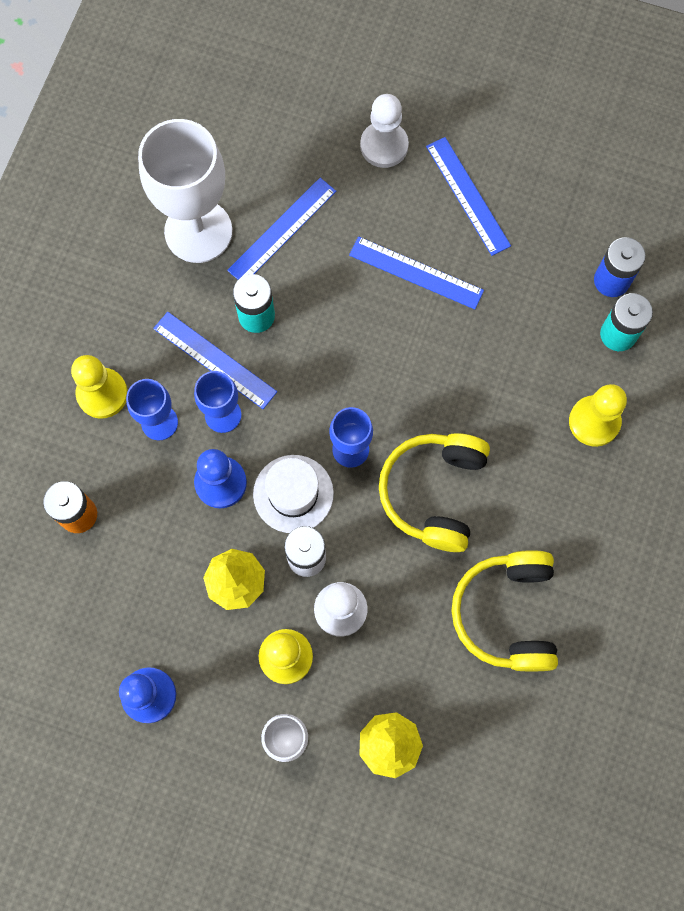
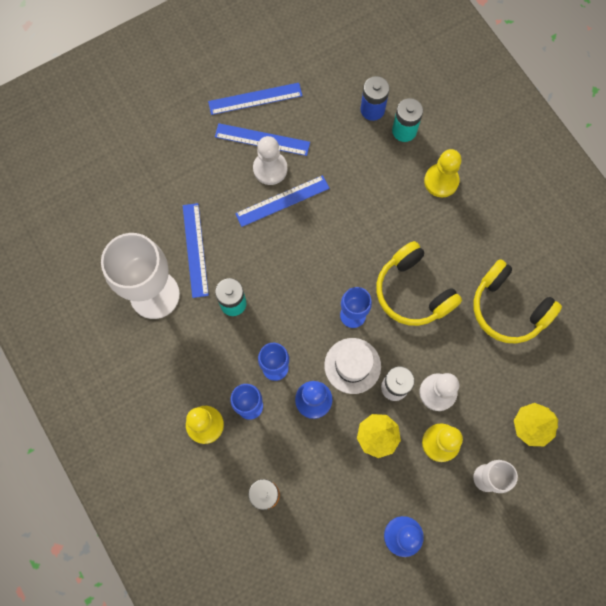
camera: 50 degrees left, 0 degrees up
(214, 360) = (239, 346): blue ruler -> blue ruler (255, 99)
(384, 146) = (194, 157): white pawn -> white pawn (270, 169)

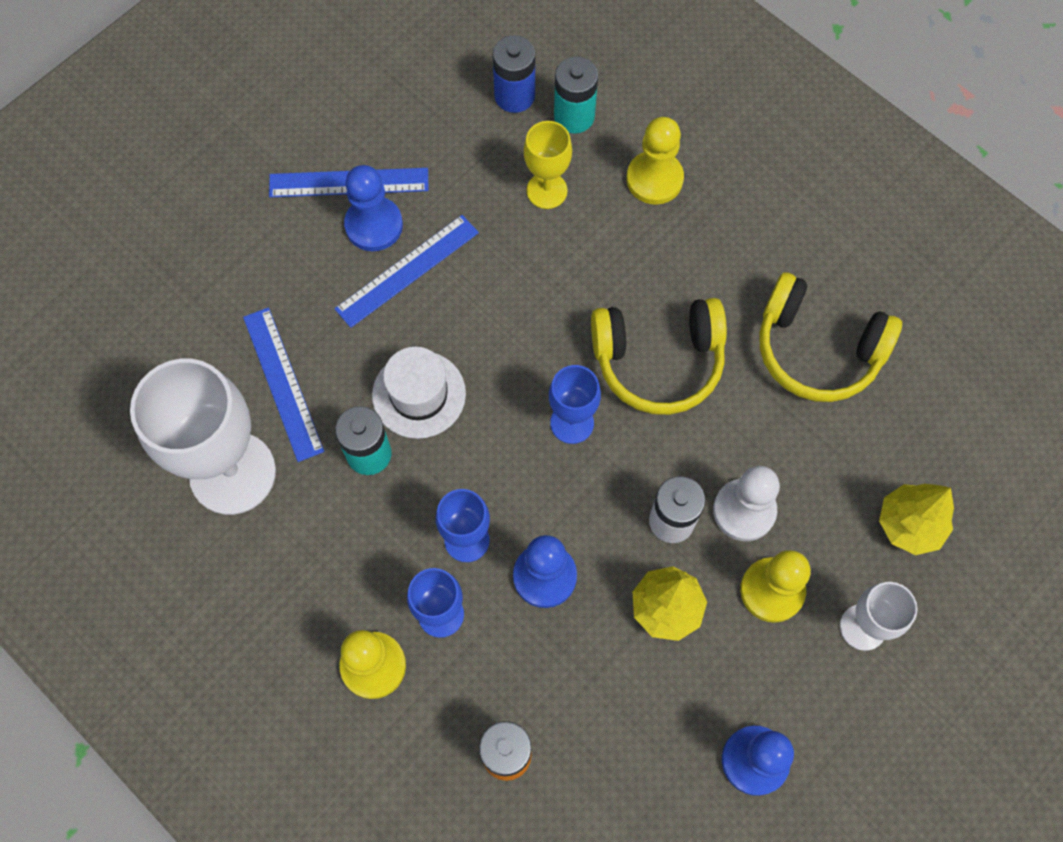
camera: 15 degrees left, 5 degrees down
(255, 99) = (320, 122): blue ruler -> none
(270, 169) = (374, 225): white pawn -> blue pawn
(352, 365) = (593, 504): white hat -> white hat (419, 394)
(375, 172) = (547, 190): none -> yellow goblet
(412, 292) = (658, 361): yellow headphones -> yellow headphones turned 45 degrees counterclockwise

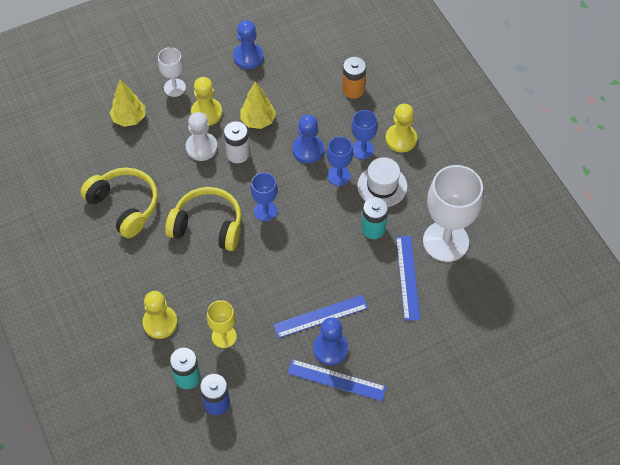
camera: 160 degrees left, 10 degrees down
(419, 394) = (338, 249): white hat -> white hat (382, 186)

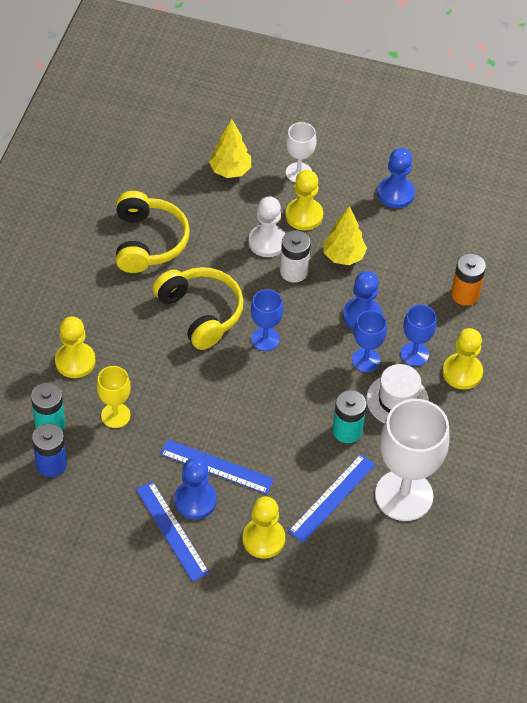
camera: 40 degrees right, 5 degrees down
(395, 337) = (263, 539): none -> yellow pawn

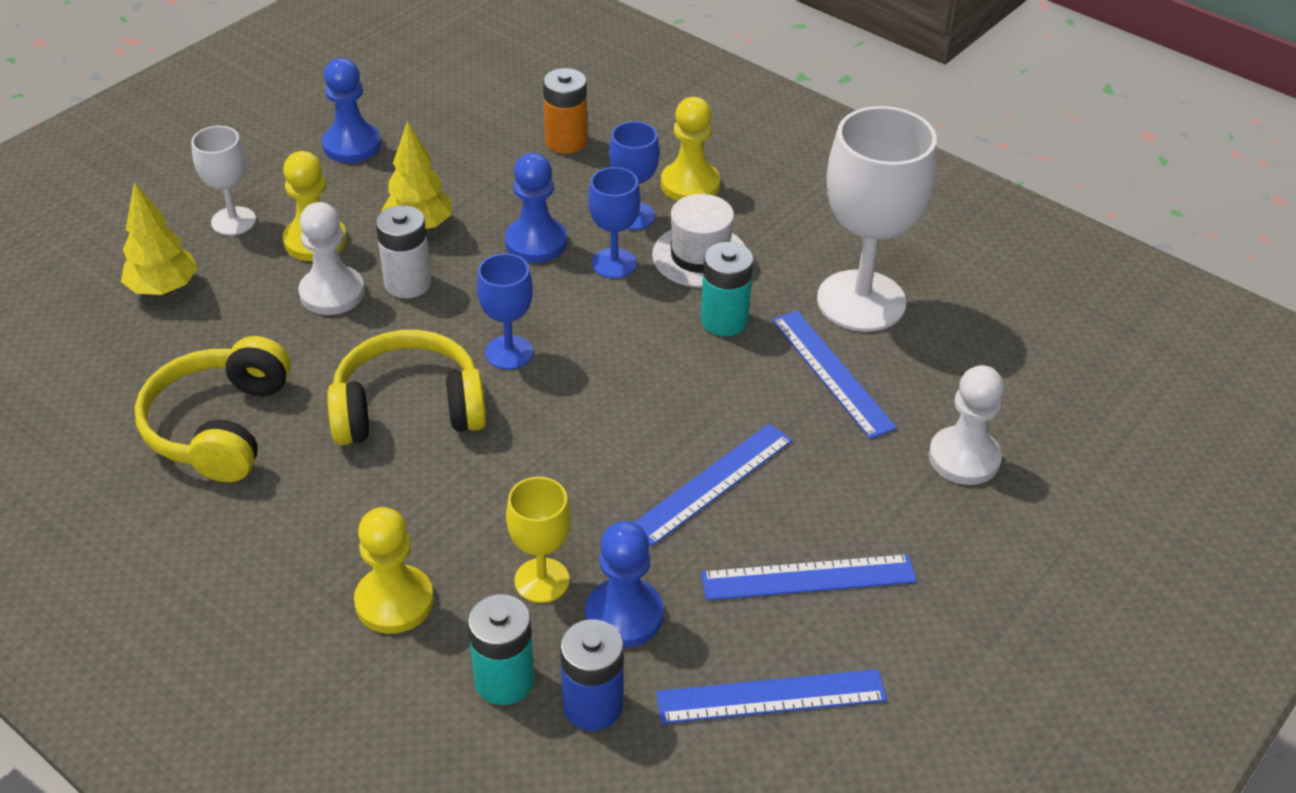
camera: 65 degrees left, 10 degrees down
(89, 536) = (771, 697): none -> blue ruler
(148, 241) = (219, 426): yellow headphones -> yellow headphones turned 105 degrees counterclockwise
(195, 500) = (764, 529): blue pawn -> blue pawn (624, 615)
(263, 539) = (872, 471): yellow pawn -> none
(297, 582) = (964, 458): none -> white pawn

